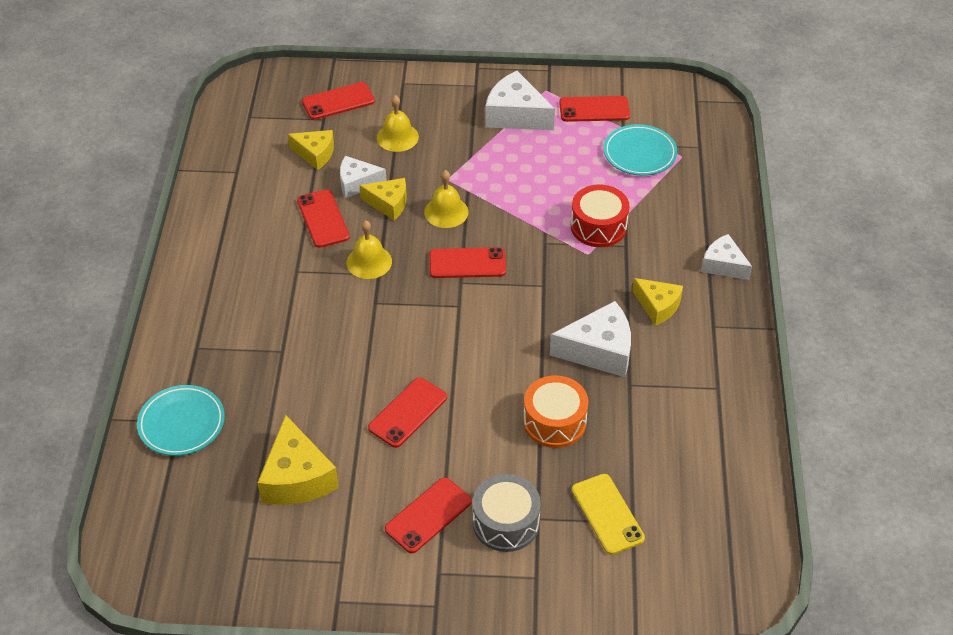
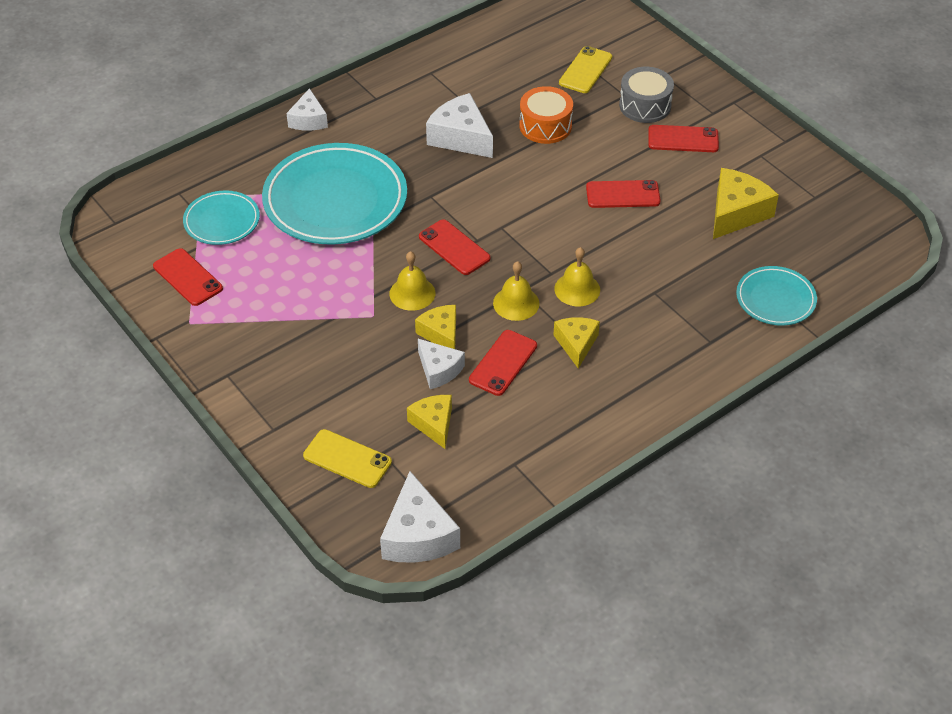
camera: 130 degrees left, 0 degrees up
(338, 101) = (347, 459): red phone -> yellow phone
(397, 137) = (353, 382): yellow bell -> yellow bell (577, 289)
(515, 115) = (245, 323): white cheese -> white cheese (418, 535)
(598, 226) = (335, 200): red drum -> turquoise plate
(658, 306) = (386, 131): yellow cheese -> yellow cheese (576, 344)

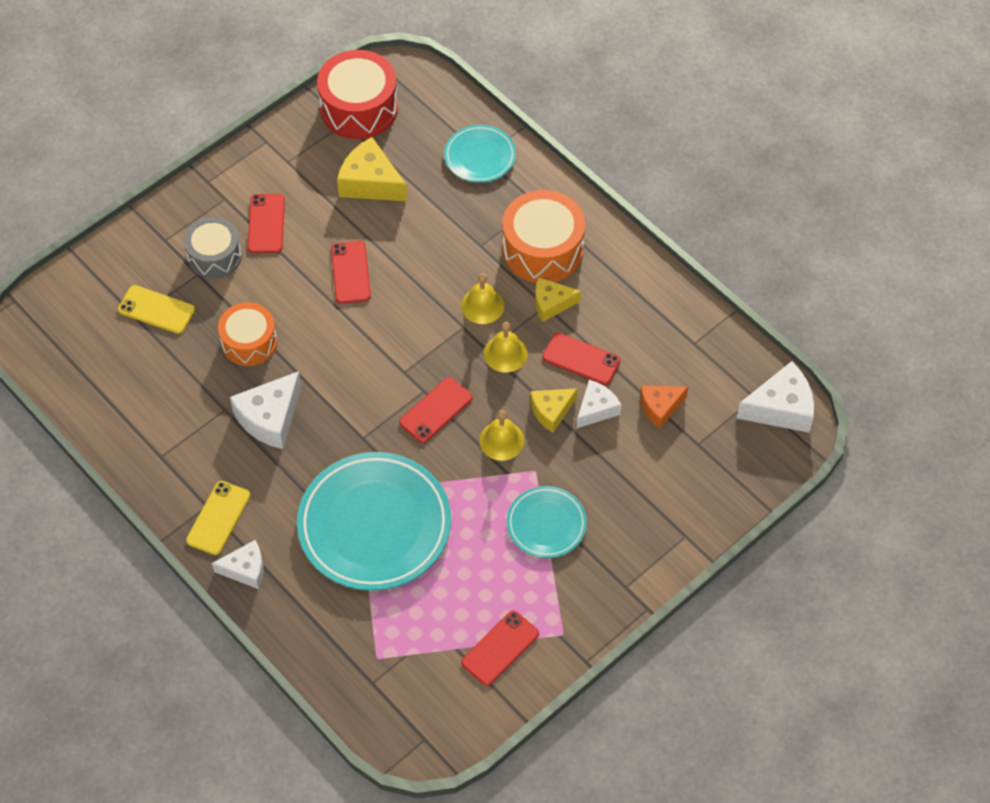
camera: 95 degrees left, 10 degrees up
(222, 221) = (414, 630): turquoise plate -> turquoise plate (546, 524)
(347, 459) = (709, 471): yellow phone -> yellow phone (218, 518)
(434, 424) = (660, 407): yellow cheese -> orange cheese
(648, 342) = (542, 249): none -> orange drum
(835, 208) = (359, 108): none -> red drum

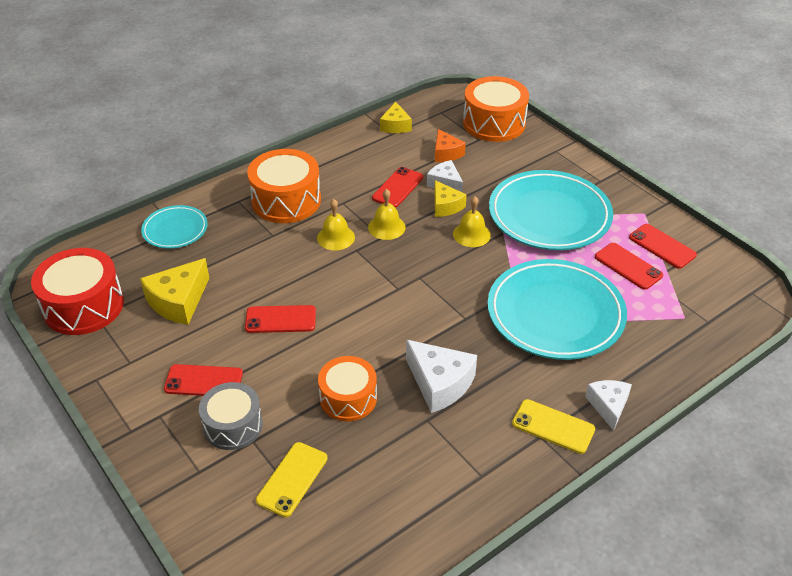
camera: 85 degrees left, 15 degrees down
(436, 410) = (439, 270): red phone -> red phone (628, 266)
(546, 524) = (549, 215): turquoise plate -> turquoise plate, size x1.92
(551, 303) = (341, 199): yellow cheese -> yellow cheese (395, 126)
(738, 462) = (494, 123): none -> orange drum
(781, 408) = (450, 102): white cheese -> none

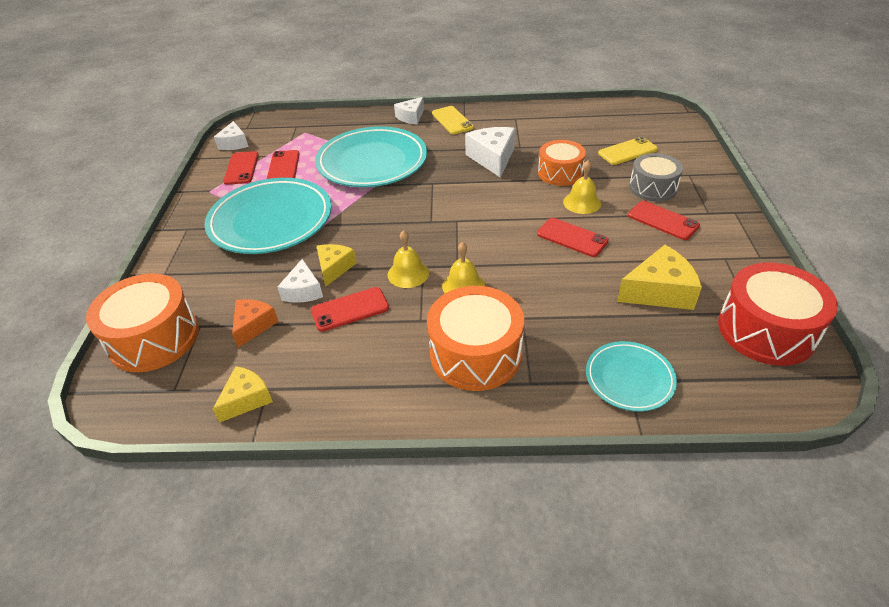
camera: 140 degrees left, 0 degrees up
(471, 234) = (349, 234): yellow bell -> yellow bell (582, 202)
(723, 268) = (234, 143): none -> white cheese

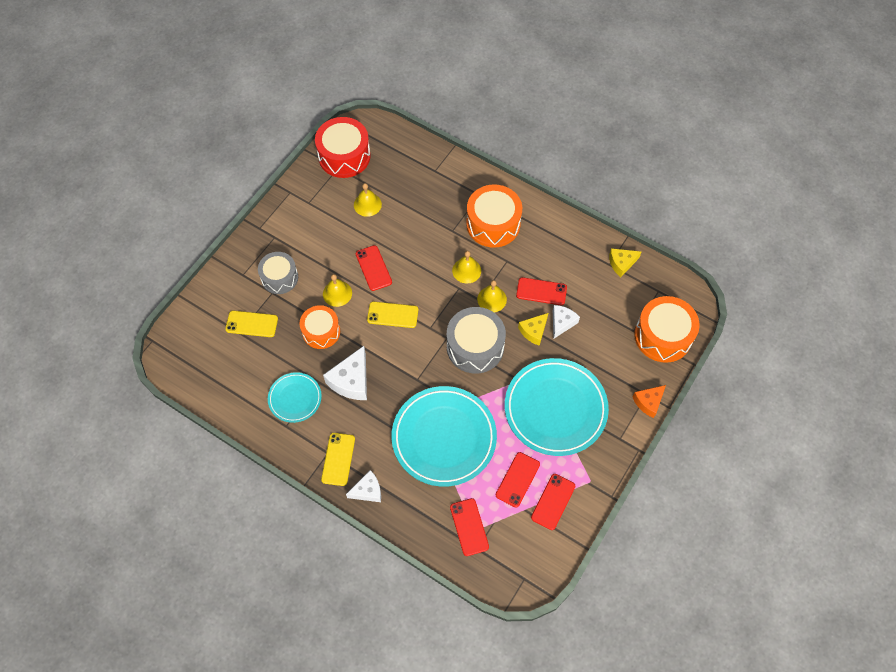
camera: 150 degrees left, 20 degrees up
(234, 143) = (545, 553): white cheese -> none
(253, 325) = (602, 312): orange cheese -> orange cheese (648, 402)
(393, 227) = (475, 347): none -> grey drum
(506, 212) = (392, 315): none -> yellow phone
(629, 378) = (433, 171): turquoise plate -> turquoise plate (295, 398)
(659, 291) = (367, 204): yellow cheese -> yellow bell
(663, 220) = (307, 248): red phone -> red phone (469, 527)

